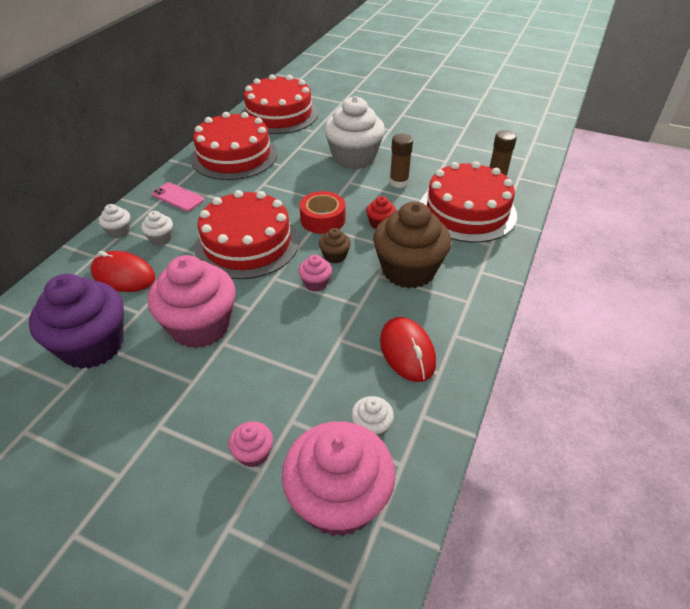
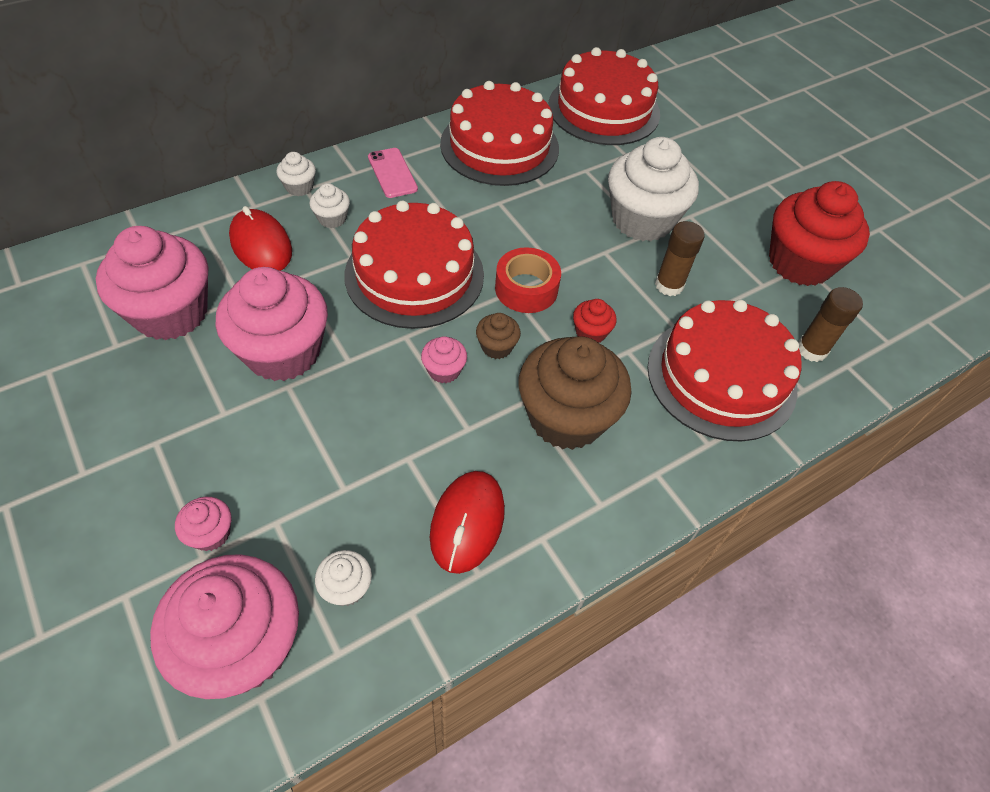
camera: 30 degrees right, 10 degrees up
(93, 345) = (171, 313): purple cupcake -> pink cupcake
(452, 143) = (800, 263): none -> red cupcake

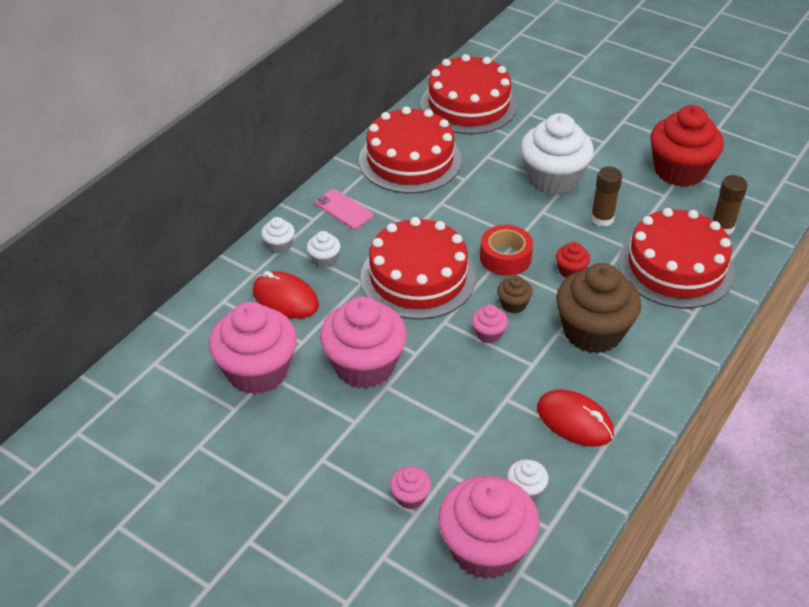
camera: 20 degrees left, 10 degrees down
(467, 522) = (574, 421): red mouse -> red mouse turned 45 degrees counterclockwise

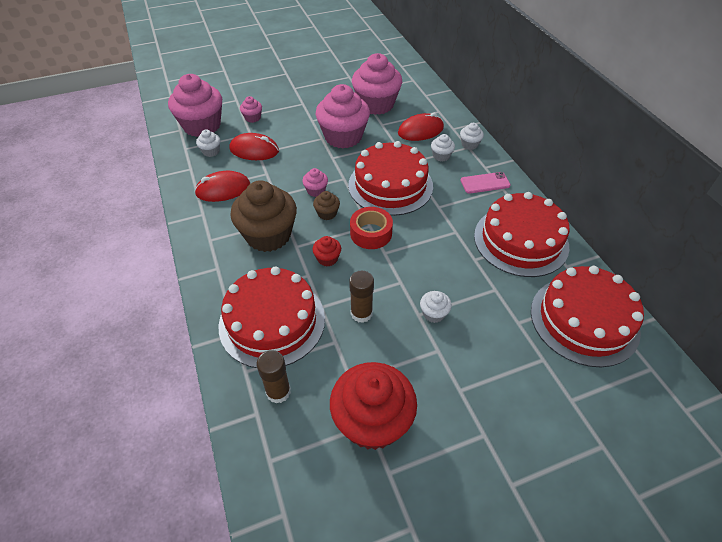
camera: 125 degrees right, 5 degrees up
(477, 442) = (254, 150): none -> red mouse
(553, 179) = (433, 313): white cupcake -> white cupcake, size x0.44

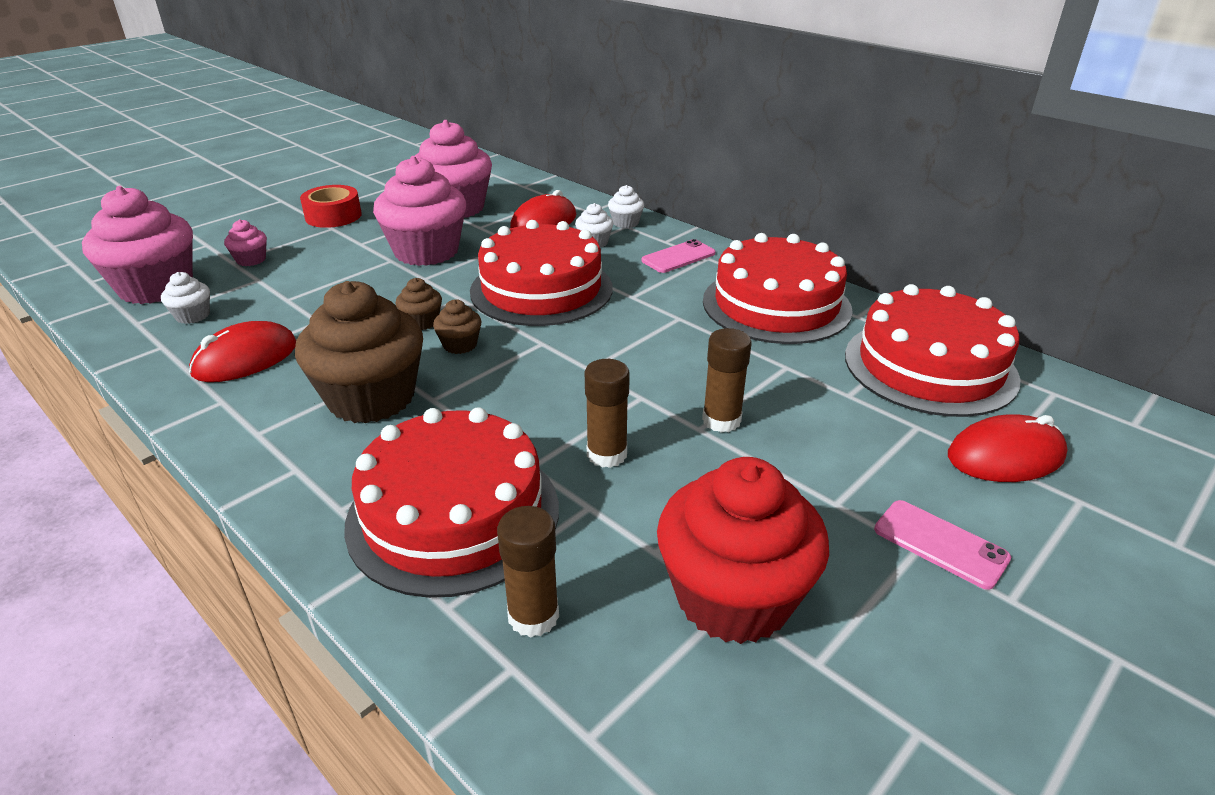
camera: 25 degrees left, 15 degrees down
(254, 150) = (277, 297): red mouse -> red mouse (1005, 456)
(316, 190) = (422, 322): pink cupcake -> brown cupcake
(327, 259) = (499, 400): red cupcake -> none
(371, 233) = (550, 351): red tape -> red tape (333, 216)
(433, 313) = (721, 420): white cupcake -> brown glue stick
(498, 437) = (940, 544): none -> pink phone

